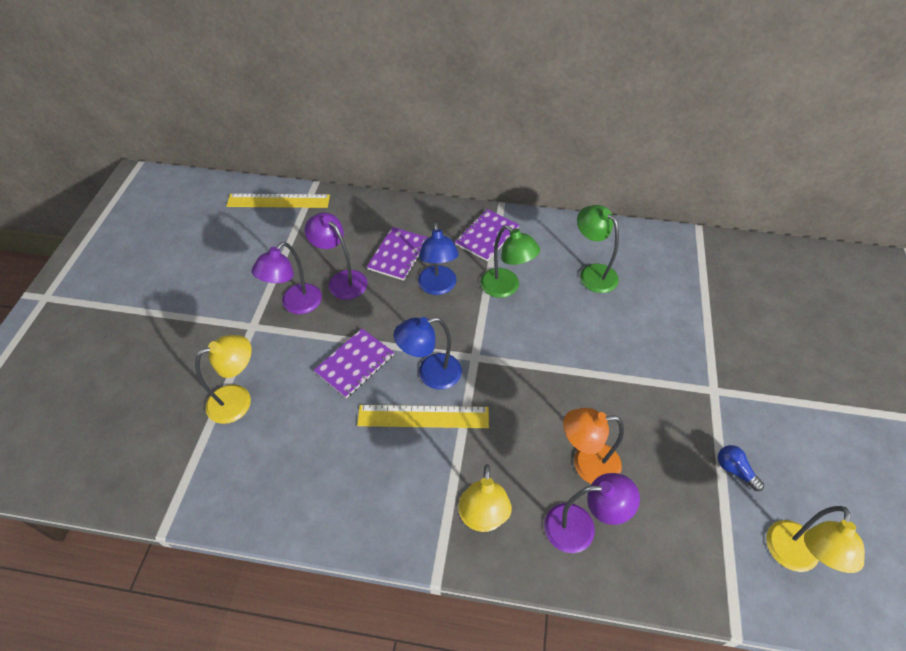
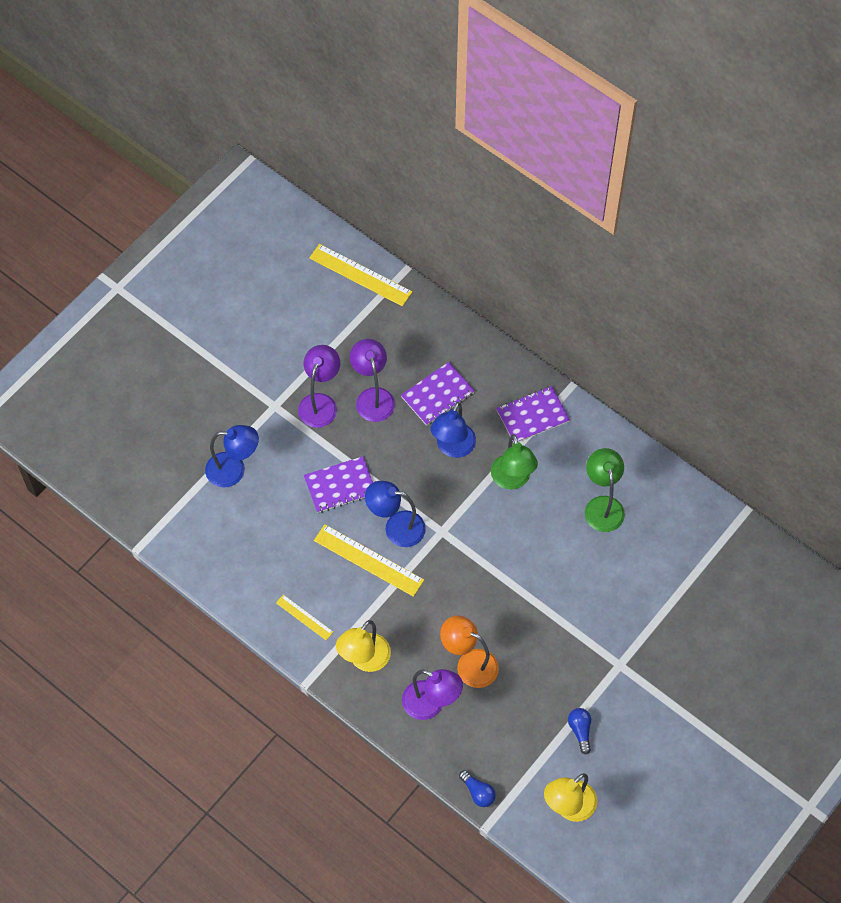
camera: 30 degrees right, 10 degrees up
(238, 400) = (234, 470): yellow lamp -> blue lamp
(296, 305) = (320, 403): purple lamp -> purple lamp turned 135 degrees clockwise
(391, 508) = (304, 617): none -> yellow ruler
(697, 598) = (478, 792): none -> blue light bulb

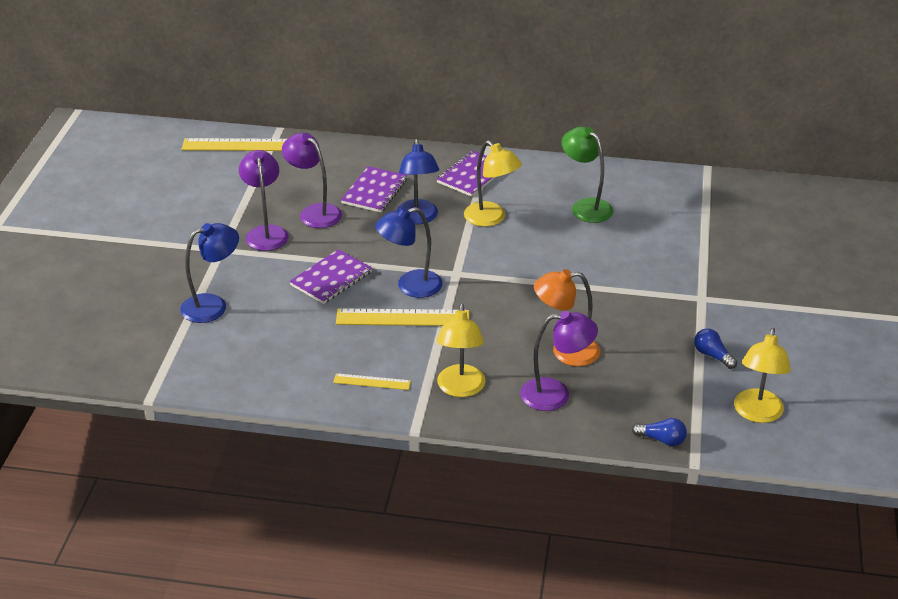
camera: 30 degrees left, 25 degrees down
(512, 480) = (491, 219): green lamp -> yellow lamp

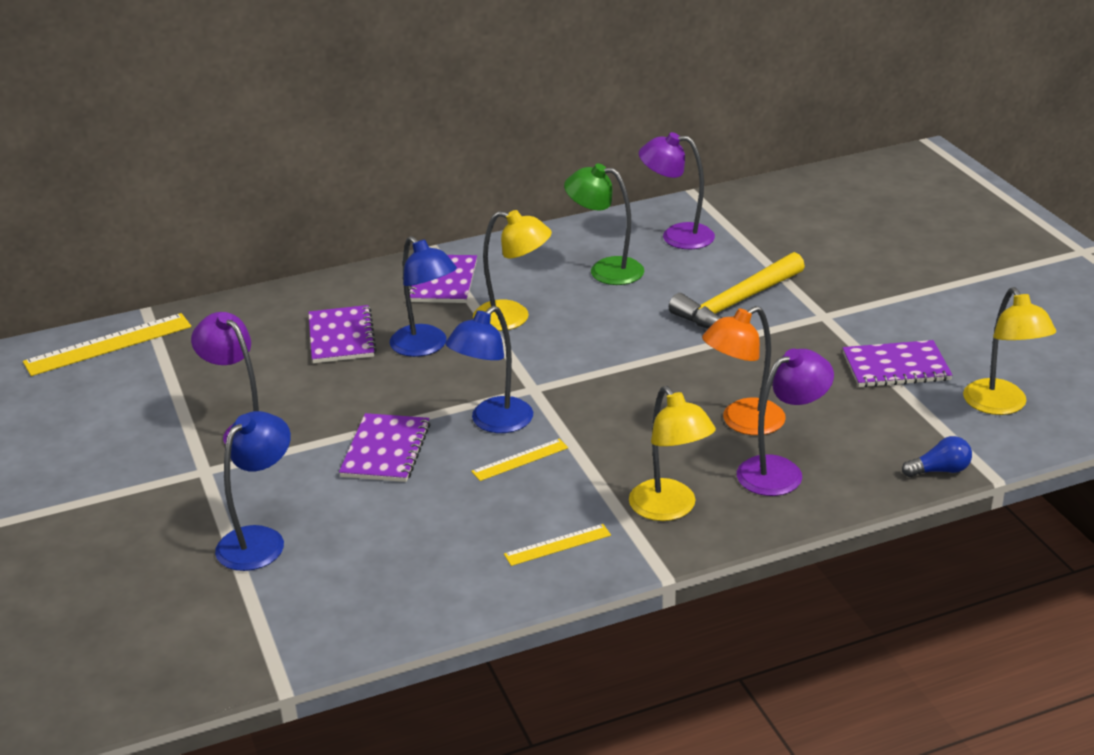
camera: 30 degrees left, 5 degrees down
(314, 212) = (287, 385): purple lamp -> purple lamp (676, 236)
(402, 318) = (520, 460): yellow ruler -> yellow ruler, size x0.55
(650, 265) = (736, 303): none -> yellow hammer
(712, 355) = (896, 367): blue light bulb -> purple notebook

